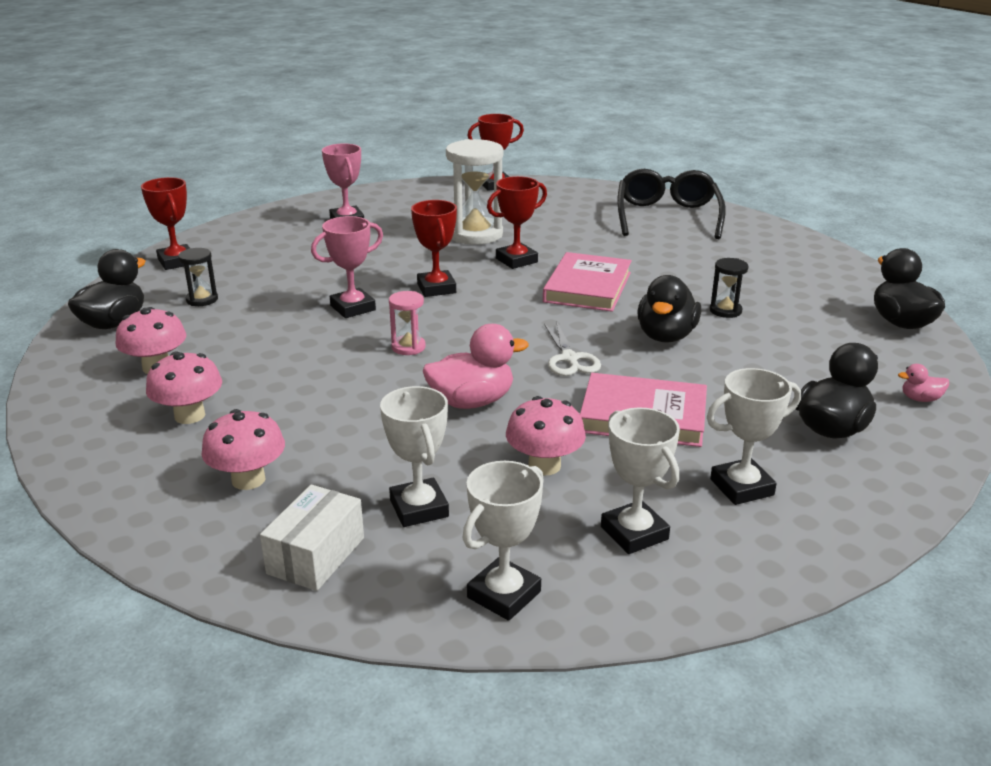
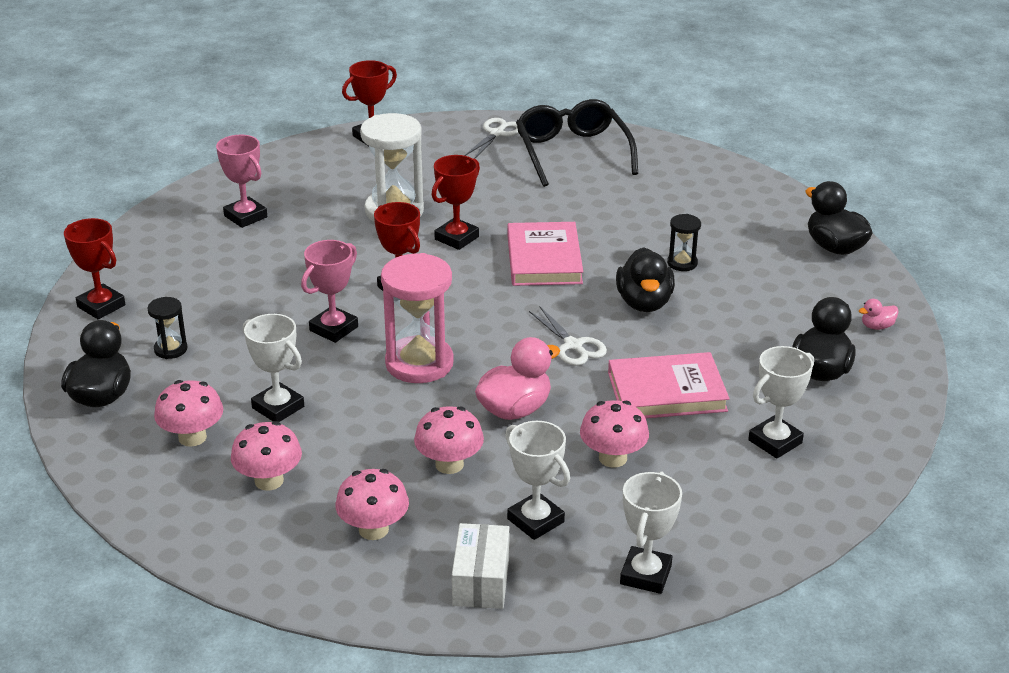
camera: 20 degrees left, 5 degrees up
(370, 437) = (449, 464): none -> pink mushroom
(408, 347) = (419, 363): pink hourglass -> pink hourglass, size x2.04
(606, 196) = (497, 133): none -> white scissors
(634, 533) = (714, 501): white trophy -> white trophy (278, 407)

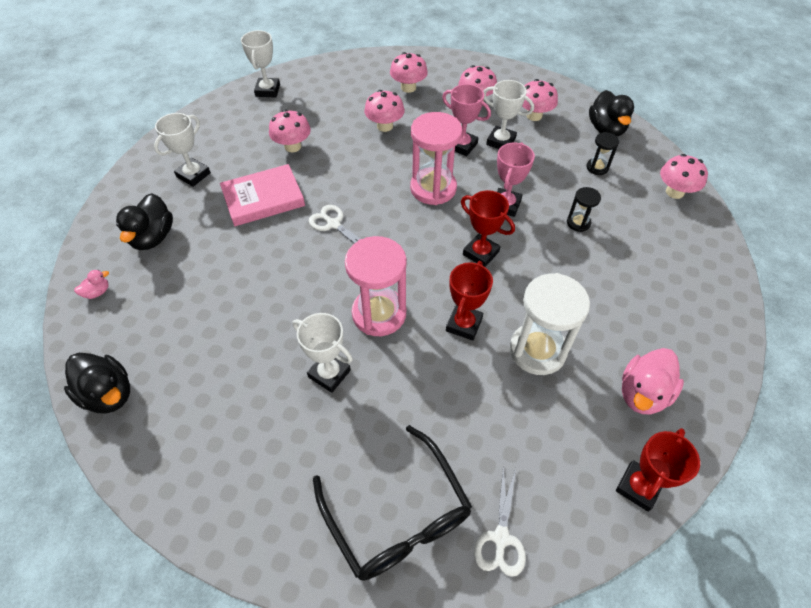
camera: 165 degrees right, 20 degrees up
(101, 306) = (674, 192): red trophy -> pink mushroom
(245, 216) = (659, 311): pink trophy -> pink trophy (462, 145)
(481, 581) = (346, 75): white box -> none
(514, 409) = (359, 166): pink duck -> pink duck (642, 393)
(535, 520) = (328, 105): white trophy -> white trophy (329, 373)
(544, 259) = (379, 314): pink book -> pink hourglass
(644, 303) = (286, 278): black duck -> none
(682, 263) = (257, 336): black hourglass -> black hourglass (578, 223)

